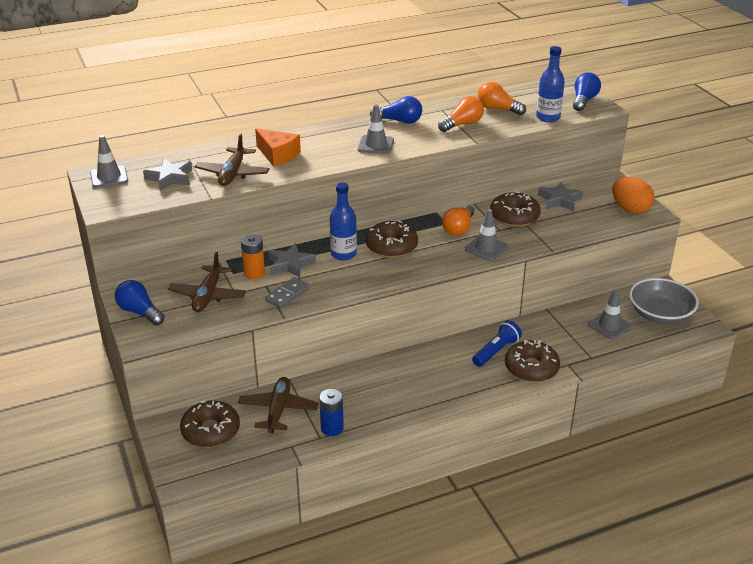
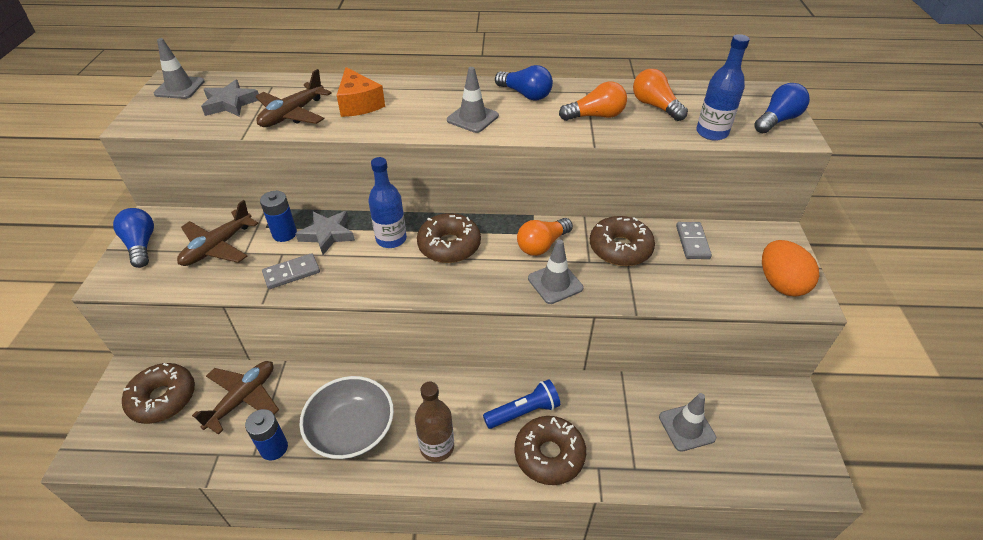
camera: 25 degrees right, 10 degrees up
(254, 273) = (284, 234): orange battery -> blue battery
(451, 389) = (437, 447): none -> brown bottle
(559, 200) = (692, 242): grey star -> grey domino
(660, 314) = (765, 435): grey bowl -> grey bowl (351, 429)

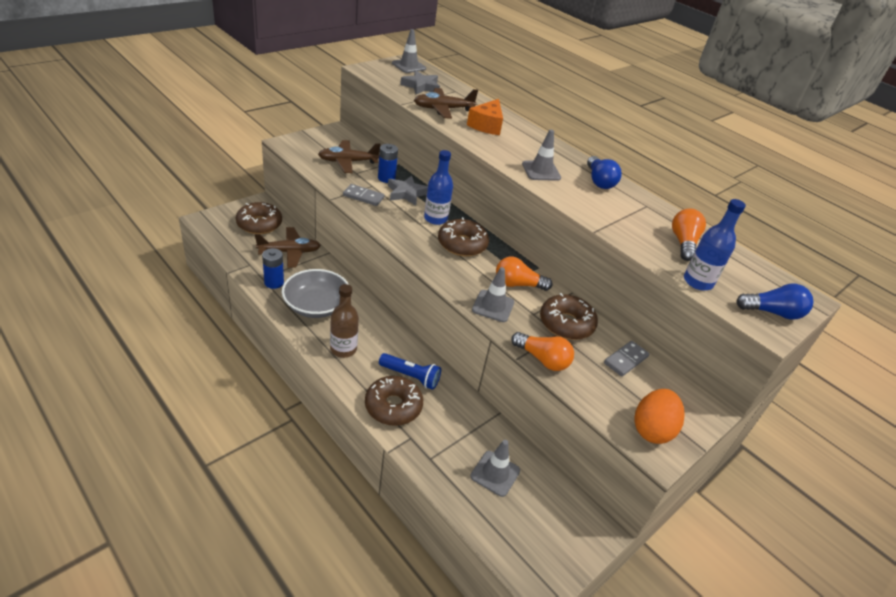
camera: 40 degrees right, 5 degrees down
(141, 245) = (317, 138): blue light bulb -> none
(595, 116) = (626, 220): orange light bulb -> orange light bulb (542, 359)

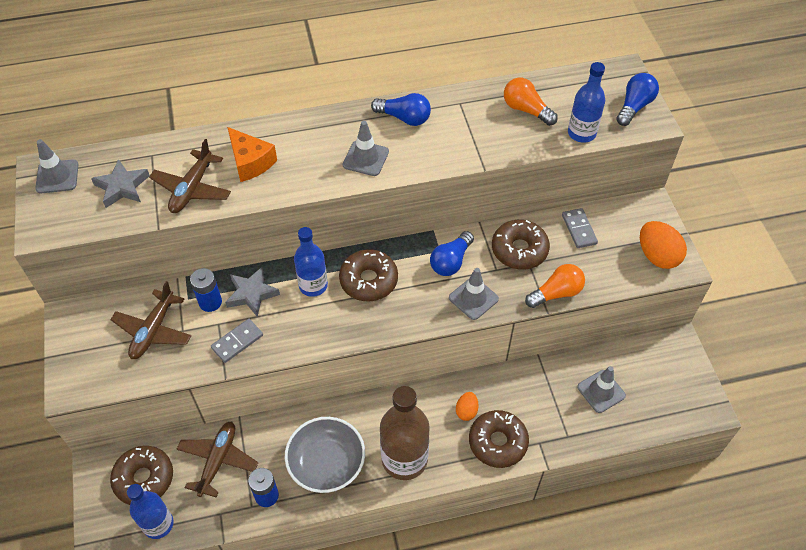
camera: 55 degrees left, 15 degrees up
(229, 239) = (158, 524): none -> blue bottle
(343, 349) = (404, 459): brown bottle -> brown bottle, size x1.57
(410, 376) = (466, 411): blue flashlight -> orange egg
(517, 284) = (451, 261): orange light bulb -> blue light bulb

